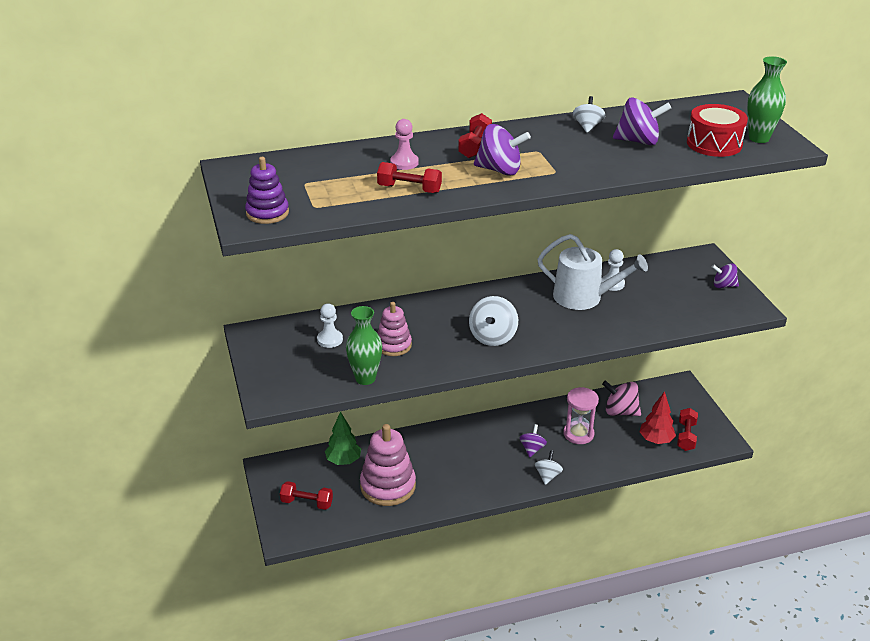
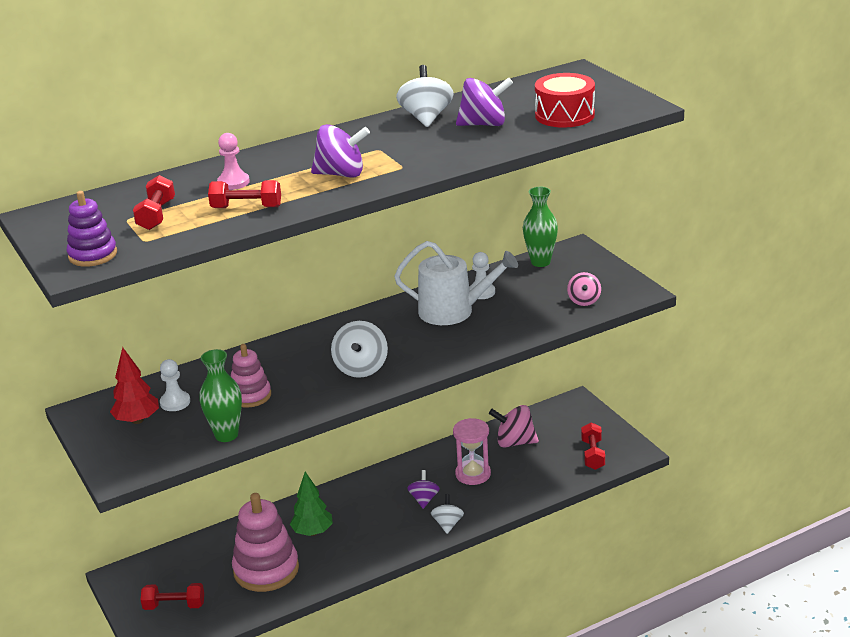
camera: 10 degrees left, 5 degrees down
(343, 461) = (207, 553): green tree -> green tree (313, 532)
(475, 146) = (308, 155): red dumbbell -> red dumbbell (156, 215)
(587, 126) = (426, 118): white spinning top -> white spinning top, size x1.58
(656, 440) = (560, 465): red tree -> red tree (137, 420)
(702, 308) = (584, 301): none -> pink spinning top
(723, 286) = (602, 275): purple spinning top -> none
(759, 138) = (610, 103): green vase -> green vase (540, 262)

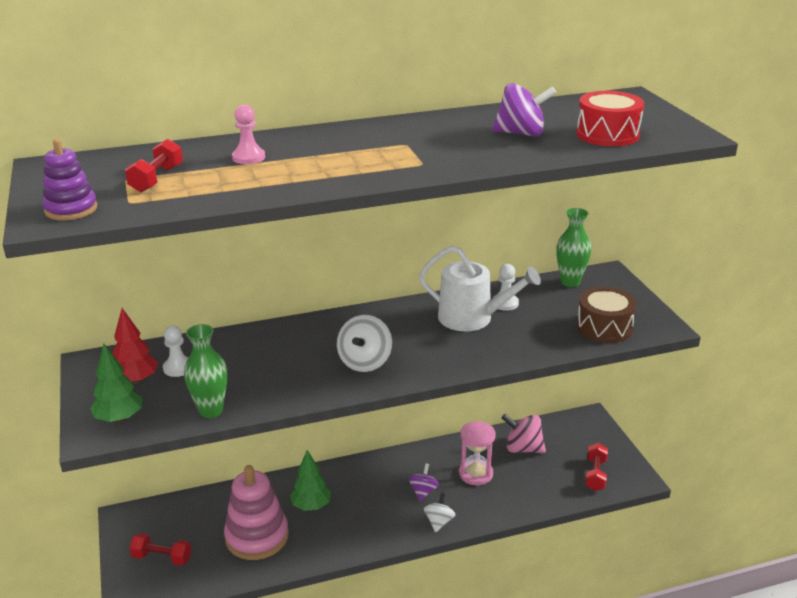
camera: 10 degrees right, 0 degrees up
(138, 456) = (119, 418): none -> green tree
(246, 207) = (247, 183): red dumbbell -> none
(250, 396) = (250, 373): pink stacking toy -> none
(341, 174) = (357, 163): purple spinning top -> none
(426, 118) = (465, 121): white spinning top -> none
(584, 301) = (604, 327): pink spinning top -> brown drum

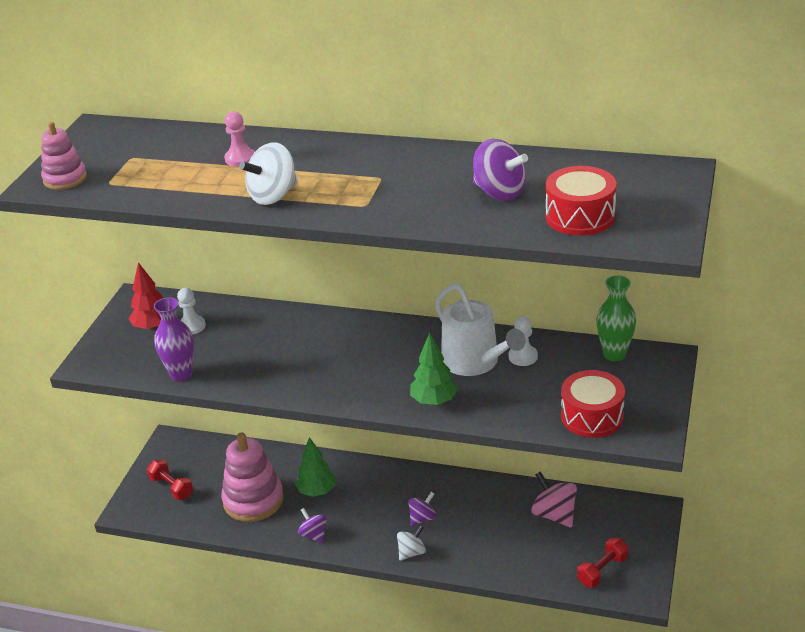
camera: 35 degrees right, 5 degrees up
(71, 209) = (65, 179): purple stacking toy -> pink stacking toy
(119, 418) = (114, 357): green tree -> green tree (434, 401)
(157, 179) = (151, 164): red dumbbell -> none
(211, 410) = (181, 374): green vase -> purple vase
(340, 543) = (313, 535): none -> purple spinning top
(365, 362) = (337, 374): white spinning top -> white spinning top (273, 196)
(476, 474) = (485, 521): pink hourglass -> none
(604, 327) = (592, 416): brown drum -> red drum

